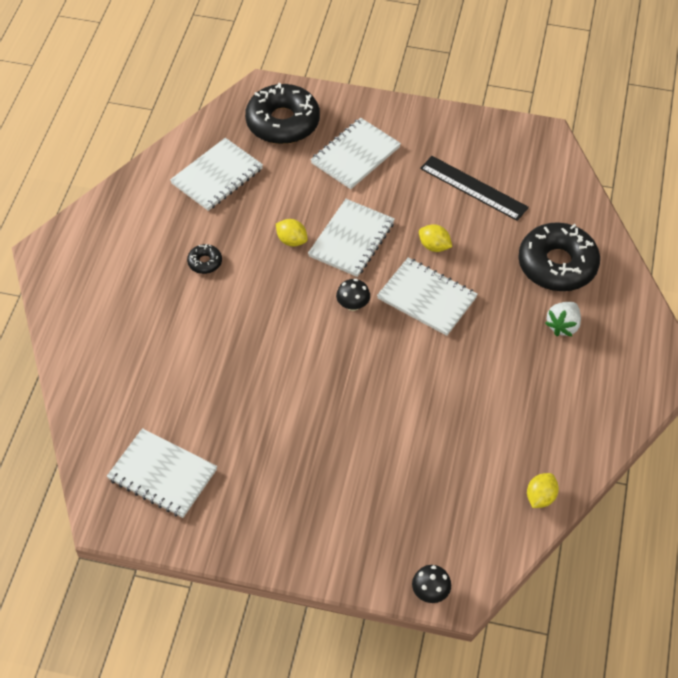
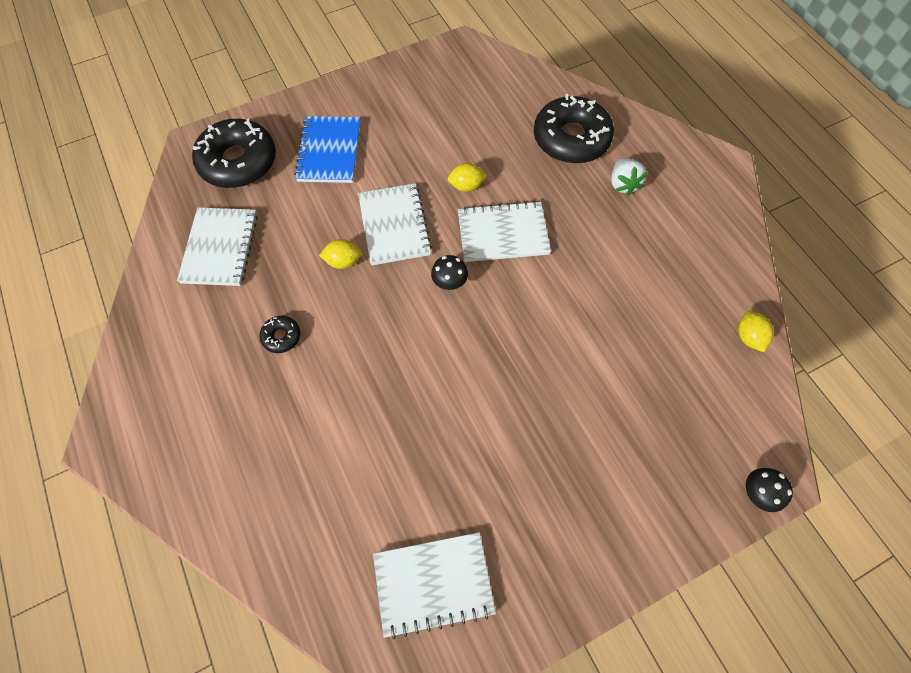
camera: 40 degrees left, 10 degrees up
(355, 155) = (329, 151): white notebook -> blue notebook
(473, 188) = (450, 118): black ruler -> none

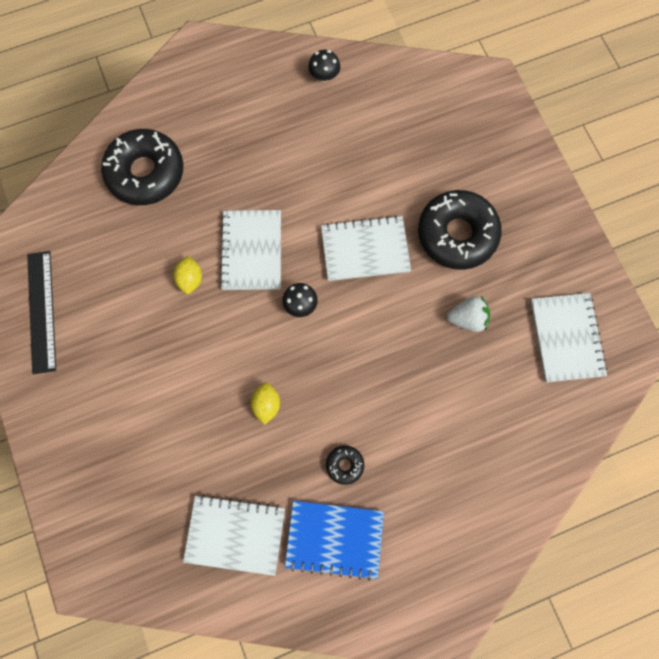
camera: 85 degrees left, 10 degrees up
(238, 162) = (121, 522): black donut -> black donut (457, 234)
(329, 151) = (122, 419): blue notebook -> blue notebook (334, 539)
(394, 225) = (229, 353): white notebook -> white notebook (365, 249)
(424, 84) = (41, 311): none -> black ruler
(623, 184) = (209, 136): white strawberry -> white strawberry (467, 319)
(748, 337) = (377, 71): yellow lemon -> none
(758, 493) = (504, 98): black mushroom -> black mushroom (324, 75)

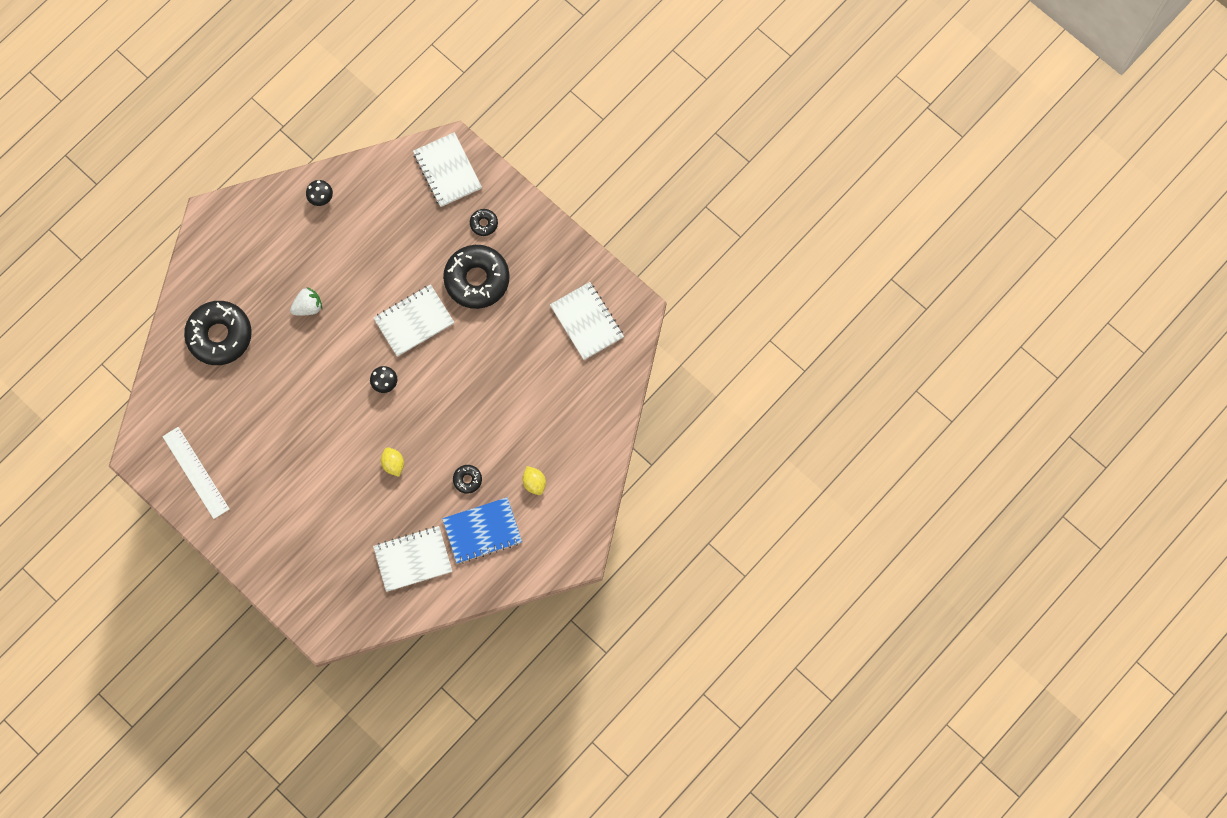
camera: 25 degrees left, 0 degrees up
(41, 311) = (195, 472): black ruler -> white ruler
(190, 279) = (294, 400): yellow lemon -> yellow lemon (534, 483)
(251, 251) = (330, 359): white notebook -> white notebook (447, 171)
(467, 319) = (510, 339): white strawberry -> white strawberry (308, 307)
(491, 176) = (484, 223): none -> black donut

